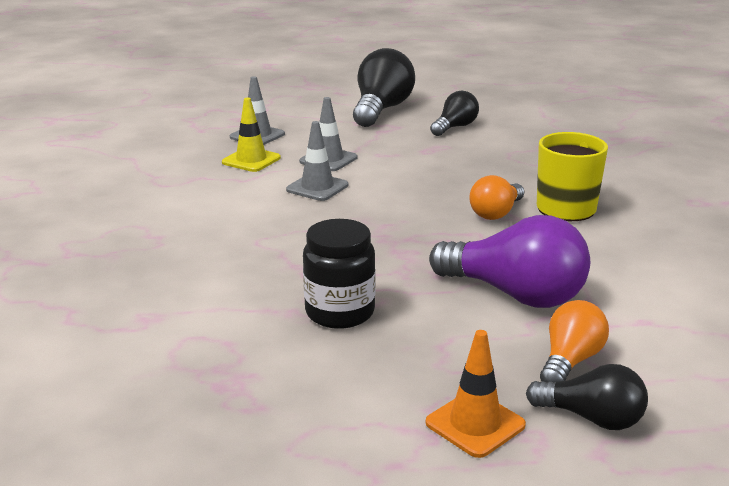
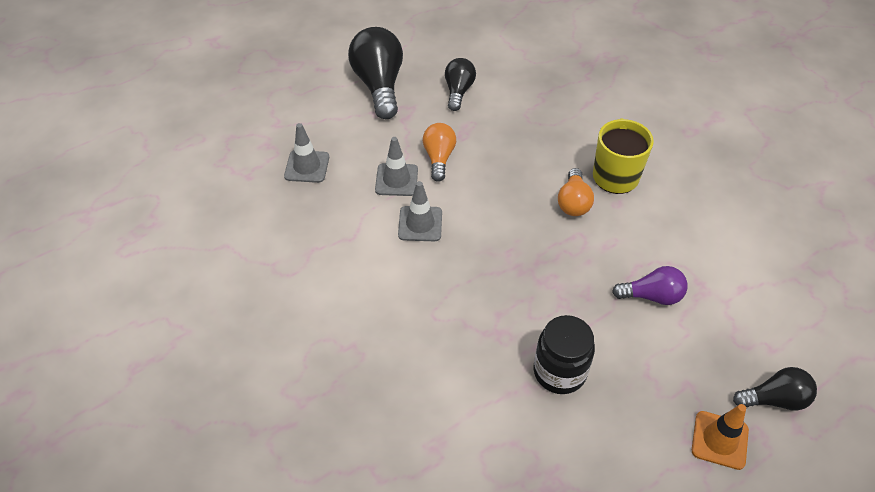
camera: 30 degrees left, 25 degrees up
(251, 160) = (334, 206): yellow traffic cone -> none
(515, 294) = (652, 296): purple light bulb -> purple light bulb, size x0.58
(570, 361) = (729, 350): orange light bulb -> orange light bulb (439, 158)

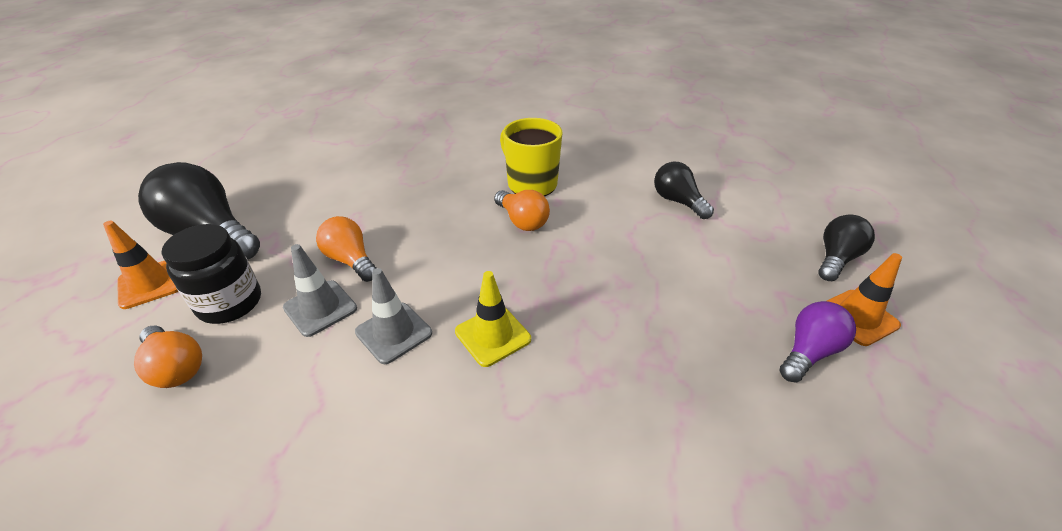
camera: 45 degrees left, 10 degrees down
(307, 166) = (175, 367): grey traffic cone -> orange light bulb
(328, 102) = (150, 283): none -> orange traffic cone
(458, 91) = (314, 197): black light bulb -> black light bulb (678, 201)
(470, 266) = (493, 335): none -> yellow traffic cone
(559, 372) = (689, 367): black jar -> black jar (230, 303)
(652, 296) = (668, 248): purple light bulb -> purple light bulb (809, 352)

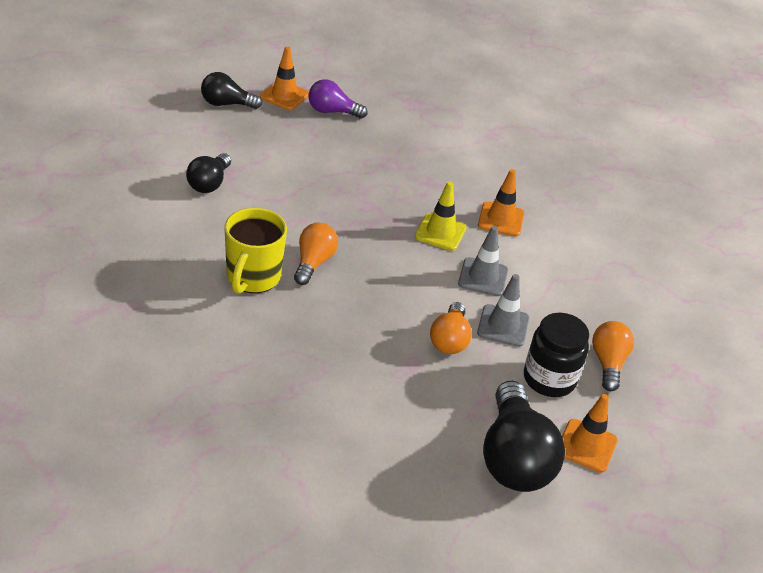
camera: 130 degrees left, 0 degrees up
(468, 419) = (501, 219): none -> orange traffic cone

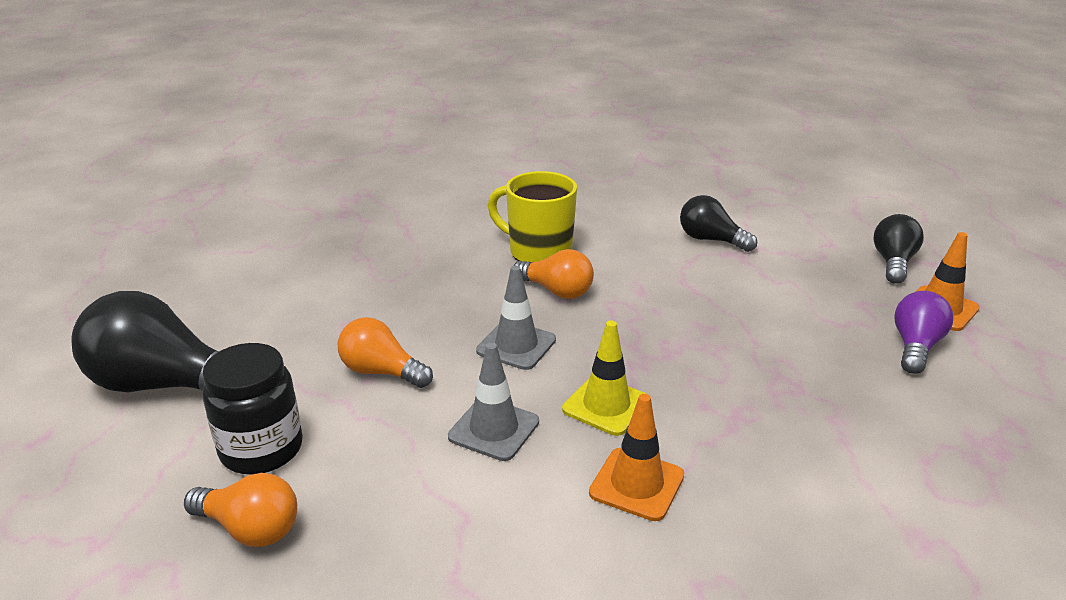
camera: 110 degrees right, 10 degrees down
(503, 326) = (385, 427): grey traffic cone -> grey traffic cone (516, 345)
(586, 446) = (127, 455): orange traffic cone -> none

